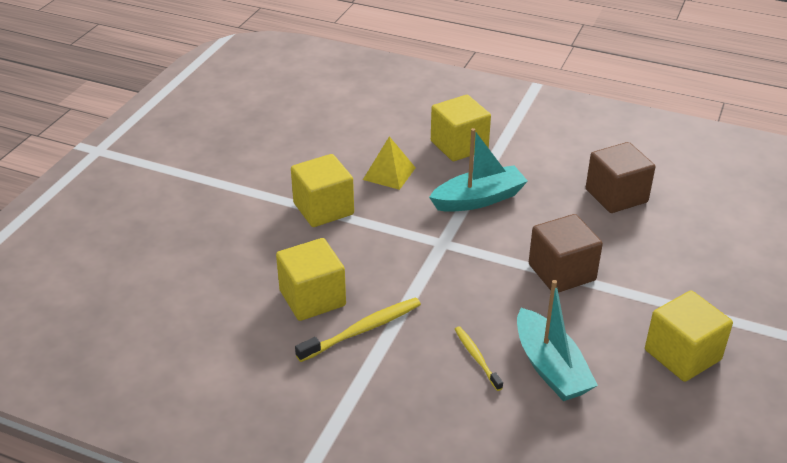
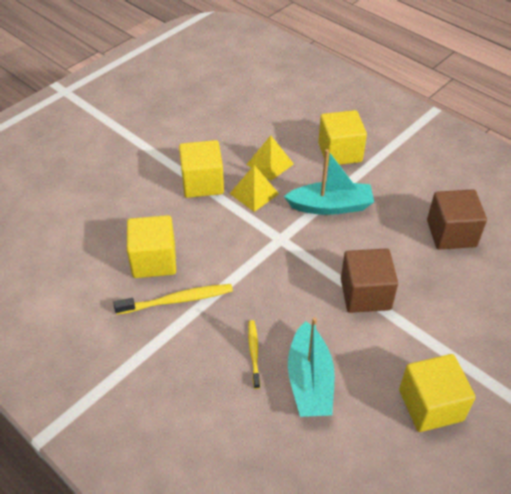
camera: 20 degrees right, 10 degrees up
(388, 206) = (254, 193): none -> yellow pyramid

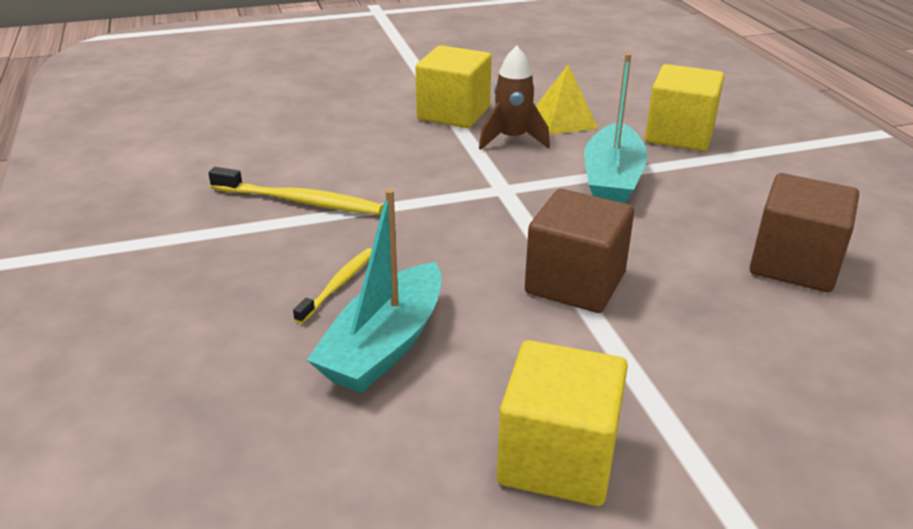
camera: 30 degrees right, 15 degrees down
(154, 260) = (314, 159): yellow cube -> none
(254, 193) = (512, 139): yellow pyramid -> brown rocket
(330, 206) = (612, 180): turquoise boat -> turquoise boat turned 75 degrees clockwise

